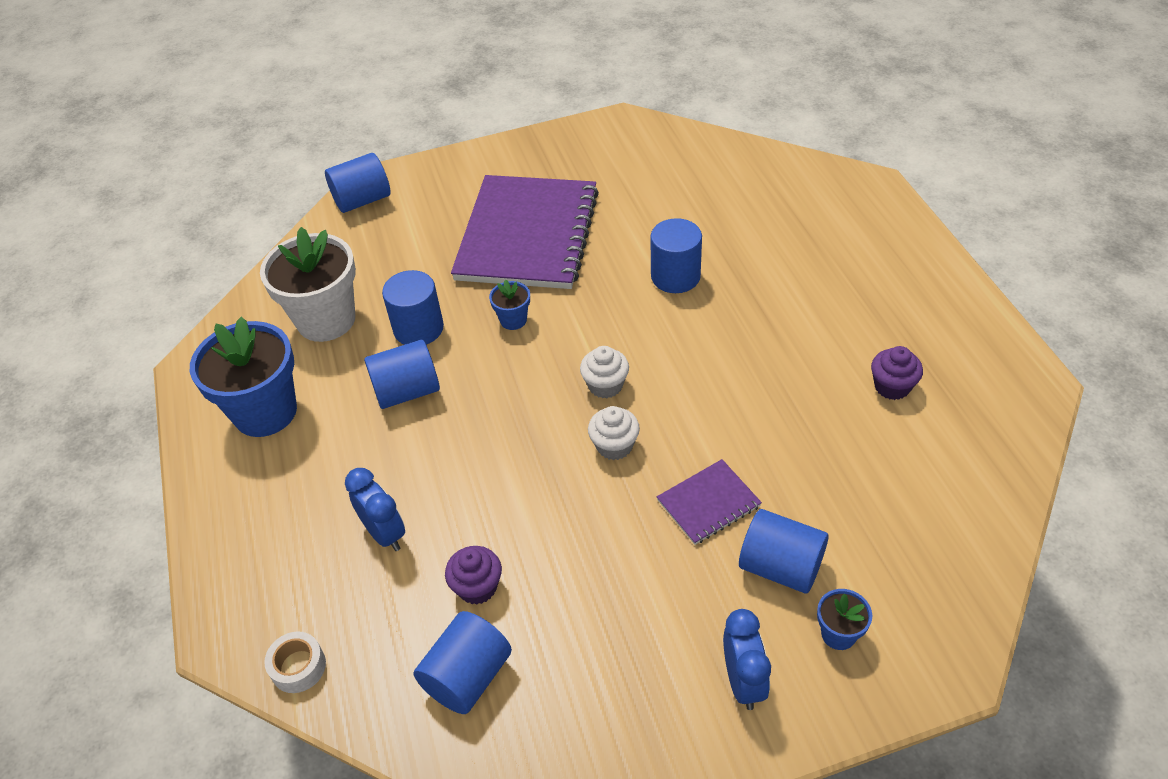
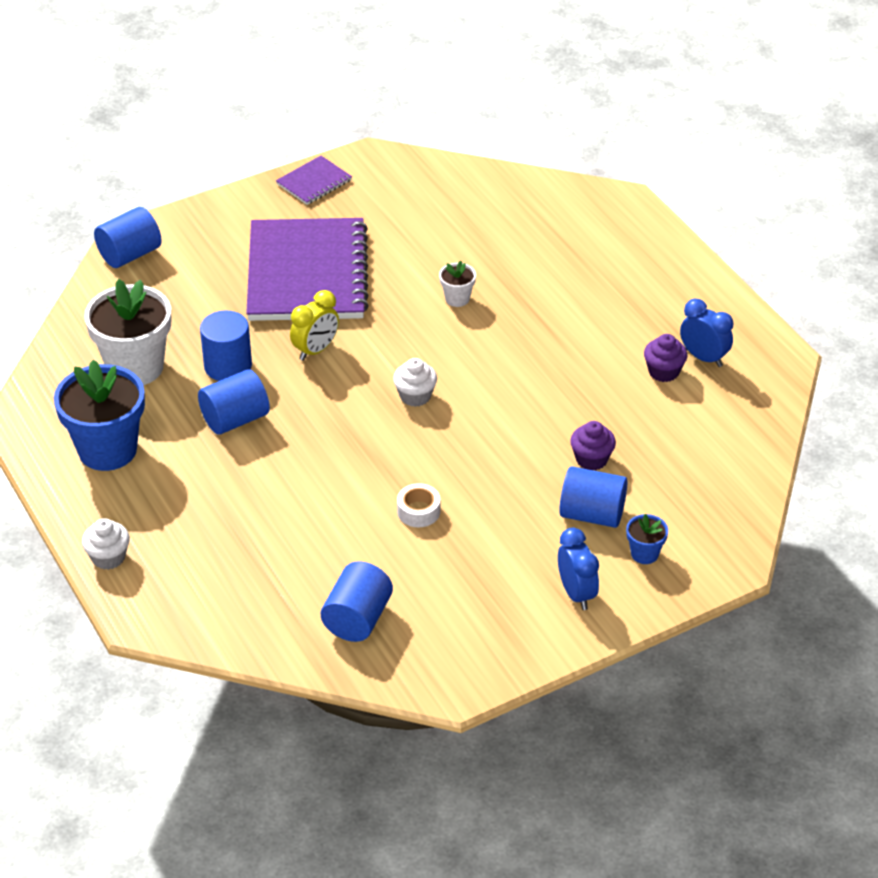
camera: 15 degrees left, 5 degrees down
(298, 667) = (214, 631): white tape -> white tape (418, 511)
(384, 533) = (254, 530): blue clock -> blue clock (703, 358)
(477, 587) = (346, 558): purple cupcake -> purple cupcake (591, 459)
(513, 320) = (315, 350): blue flower pot -> yellow clock
(614, 446) = (435, 442): white cupcake -> white cupcake (108, 557)
(675, 276) = (457, 298): blue cylinder -> white flower pot
(708, 503) = (525, 476): purple notebook -> purple notebook (314, 182)

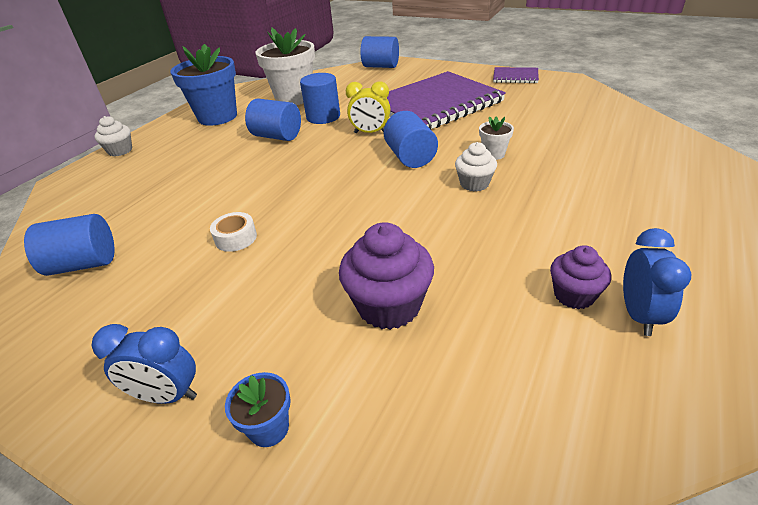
camera: 60 degrees right, 5 degrees down
(415, 396) = (368, 182): white cupcake -> white cupcake (474, 184)
(576, 594) = (167, 395): blue clock -> blue clock turned 60 degrees clockwise
(591, 459) = (389, 306): purple cupcake -> purple cupcake, size x1.65
(592, 514) = (306, 346): blue cylinder -> blue cylinder (410, 157)

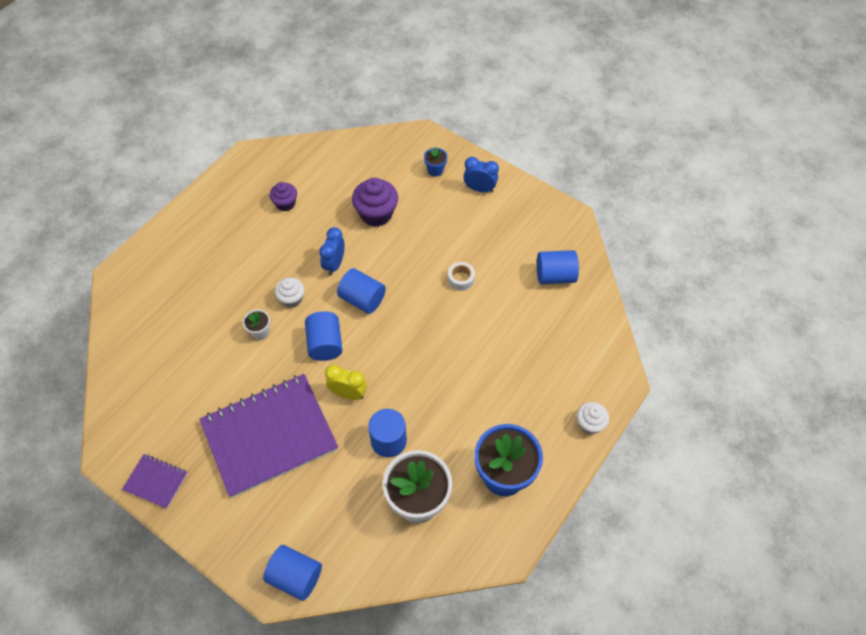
camera: 175 degrees left, 20 degrees up
(277, 136) = (436, 411): blue cylinder -> blue cylinder (362, 299)
(639, 315) = (264, 189): blue clock -> blue clock (334, 264)

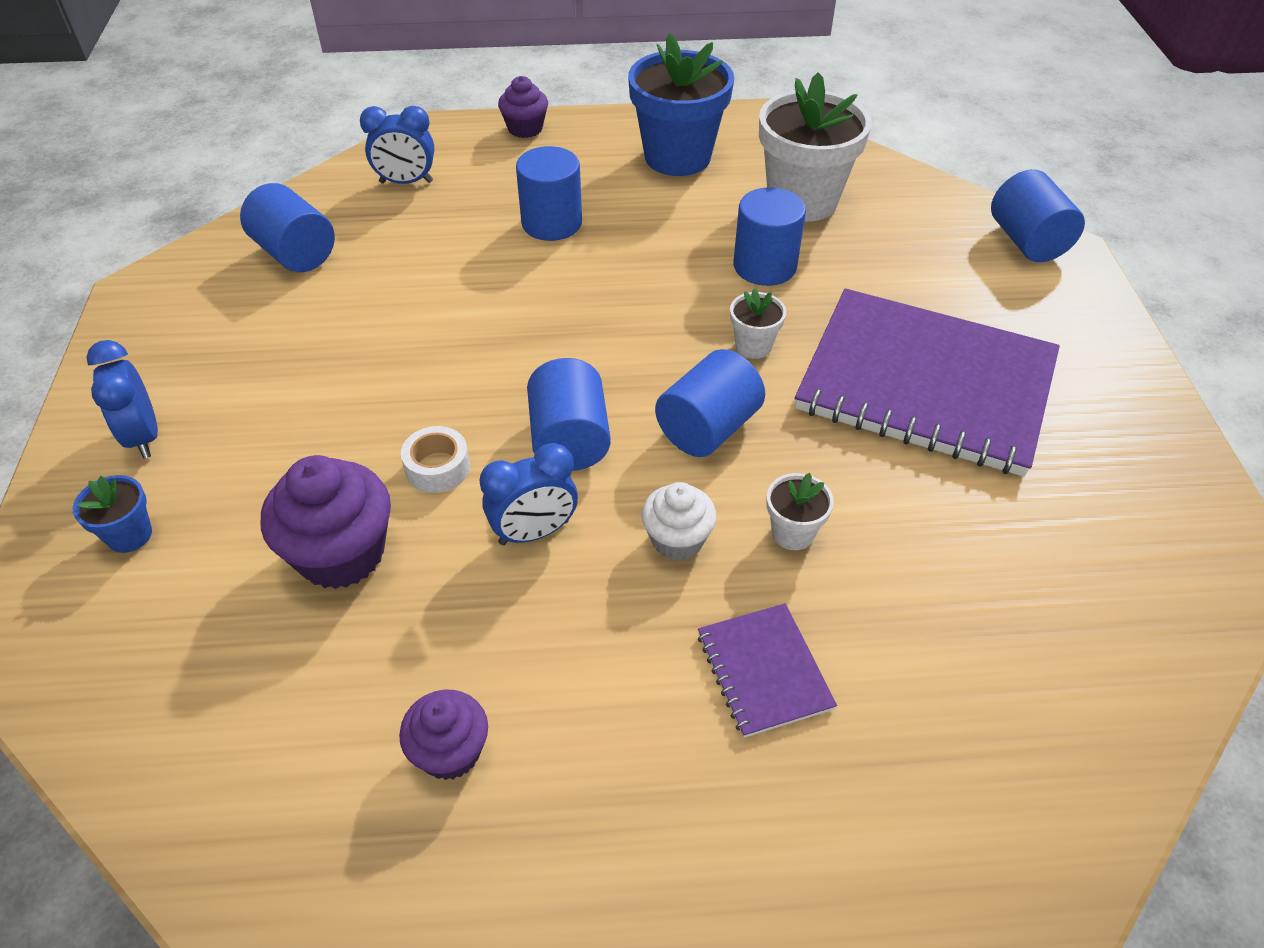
camera: 130 degrees left, 10 degrees down
(156, 481) = (1166, 459): purple notebook -> purple notebook (764, 671)
(348, 394) = (753, 346): yellow clock -> white flower pot
(461, 279) = (400, 346): white tape -> white tape (437, 468)
(495, 380) = (551, 223): none -> blue cylinder
(579, 343) = (406, 182): none -> blue clock
(589, 424) = (525, 128): white cupcake -> purple cupcake

